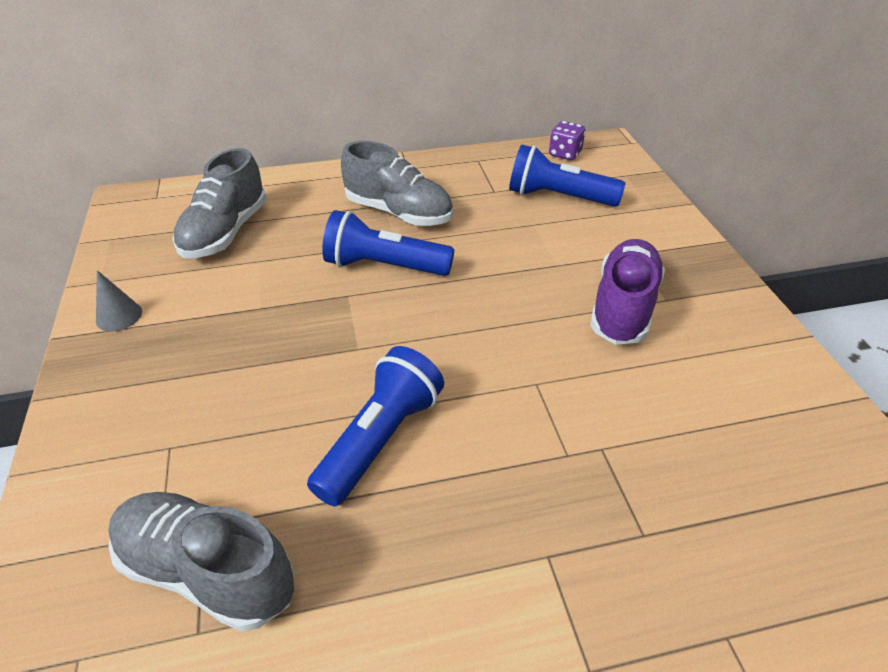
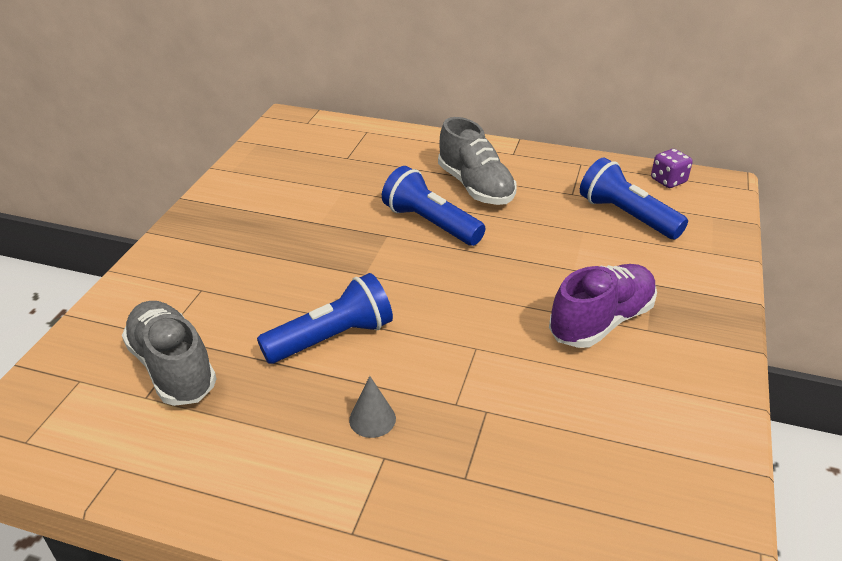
camera: 30 degrees right, 5 degrees down
(119, 316) = (227, 197): grey cone -> grey cone (372, 419)
(225, 232) = (335, 162): grey shoe -> none

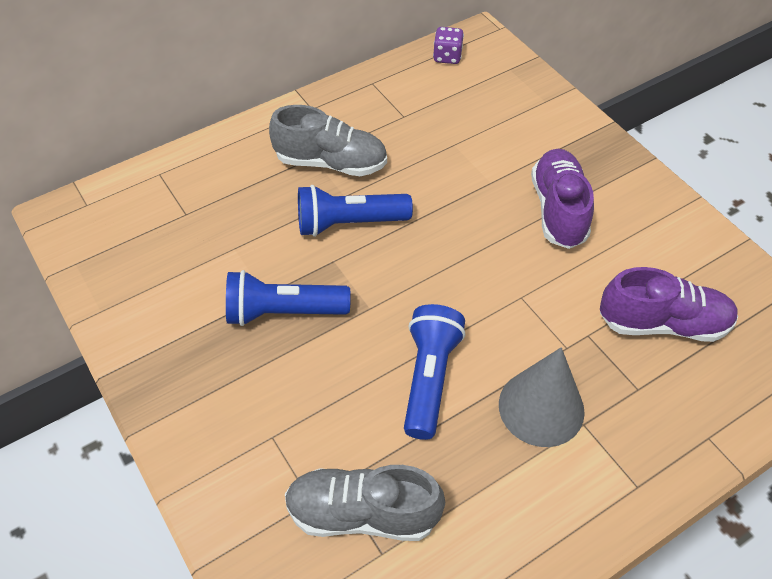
camera: 50 degrees left, 15 degrees up
(372, 419) = (541, 407): grey cone -> grey cone, size x2.01
(564, 458) = (663, 323): none -> purple shoe
(626, 216) = (462, 109): blue flashlight -> blue flashlight (283, 312)

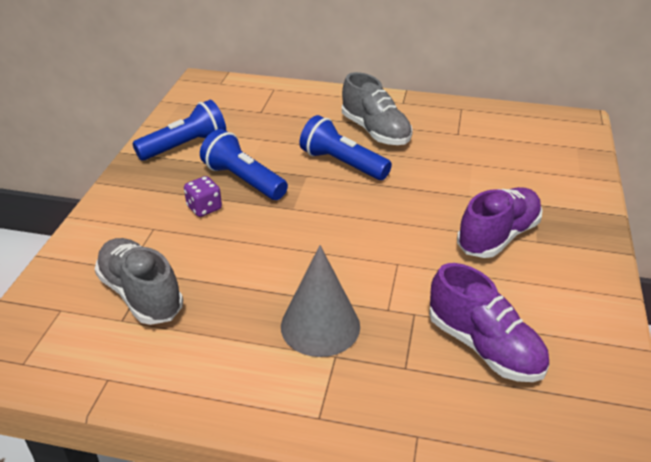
camera: 45 degrees right, 15 degrees down
(429, 378) = (274, 262): blue flashlight -> blue flashlight (185, 146)
(447, 57) = (536, 120): purple dice -> purple dice (204, 208)

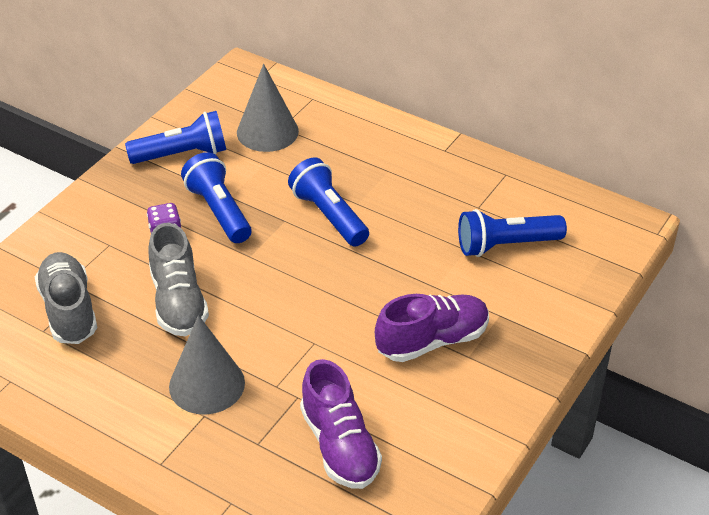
camera: 20 degrees right, 5 degrees up
(250, 116) = (267, 131): none -> grey cone
(375, 131) = (389, 183): grey shoe -> grey shoe (178, 302)
(500, 154) = (506, 245): none -> blue flashlight

